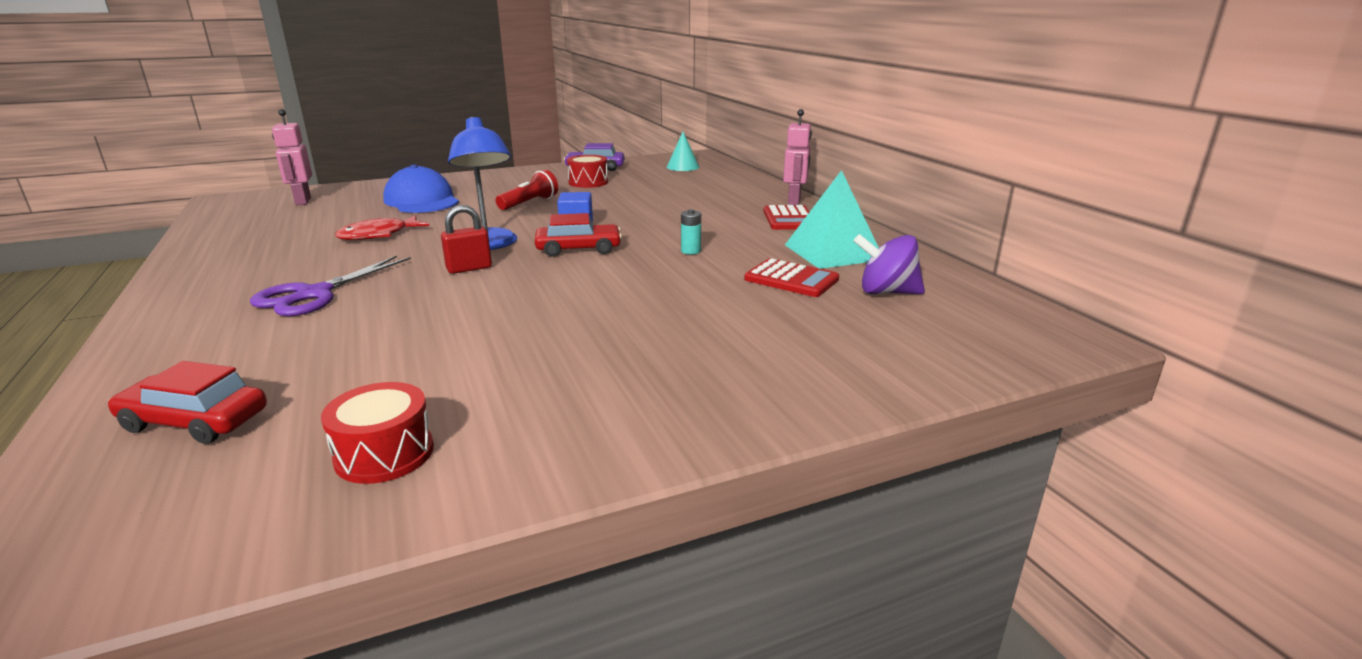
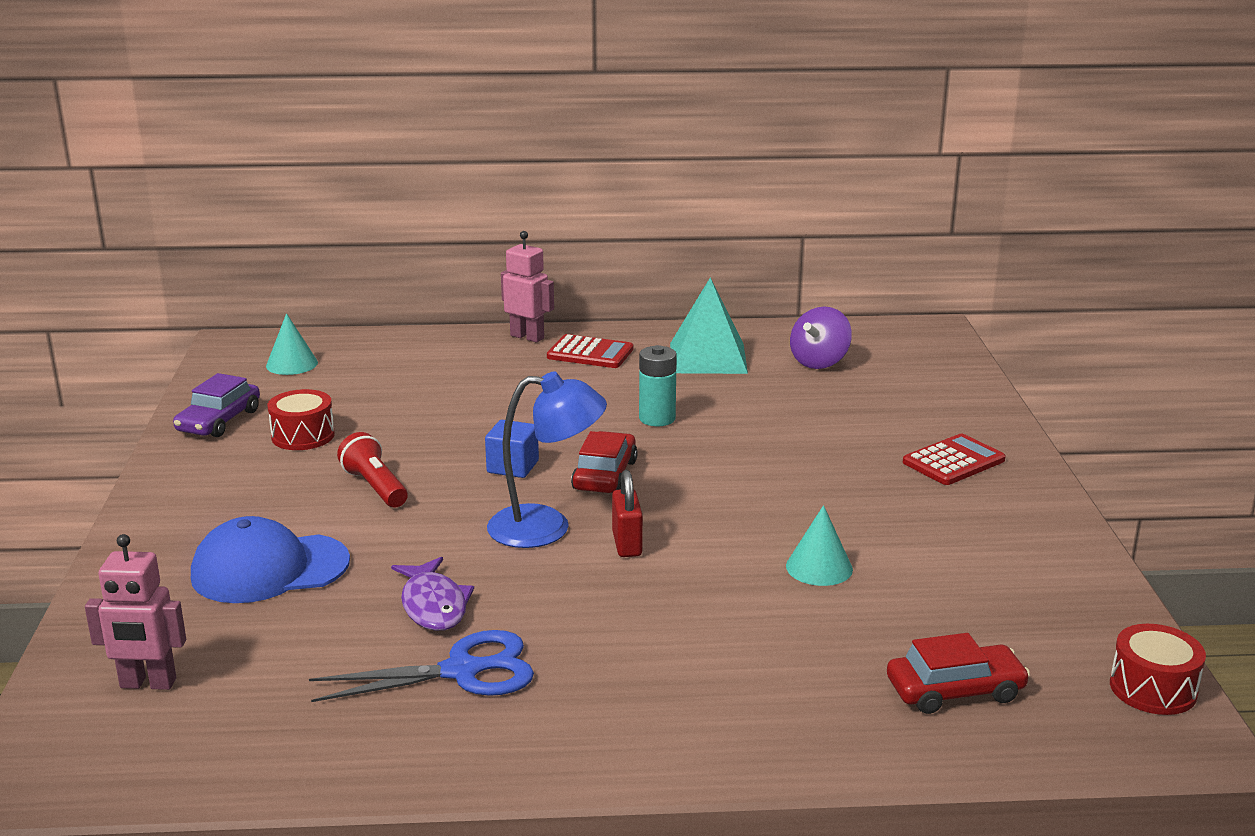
camera: 70 degrees left, 0 degrees up
(195, 421) = (955, 691): red car -> red car turned 135 degrees counterclockwise
(295, 252) = (462, 671): none -> blue scissors
(314, 294) = (654, 646): purple scissors -> none
(378, 235) = (433, 605): red fish -> purple fish
(384, 454) = (1031, 596): red drum -> red drum (1153, 689)
(441, 336) = (819, 567): none -> turquoise cone
(690, 251) = (657, 419): turquoise battery -> turquoise battery, size x1.60
(791, 279) = (767, 390): red calculator -> red calculator (953, 461)

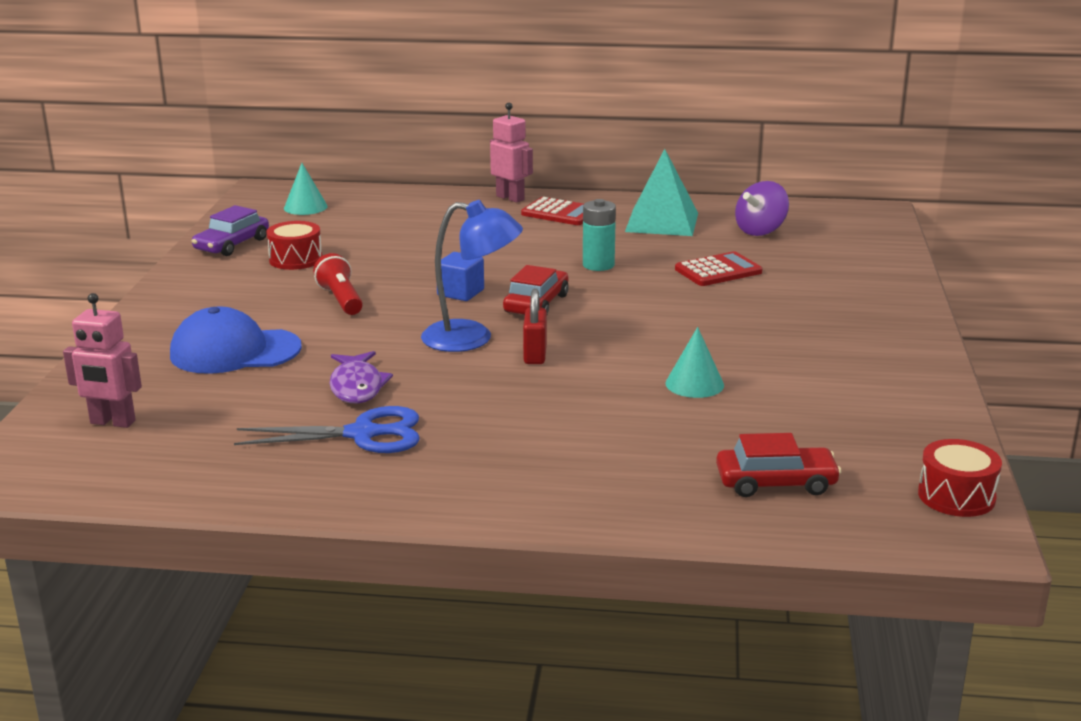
camera: 10 degrees right, 0 degrees up
(953, 461) = (850, 313): red calculator -> red calculator (718, 271)

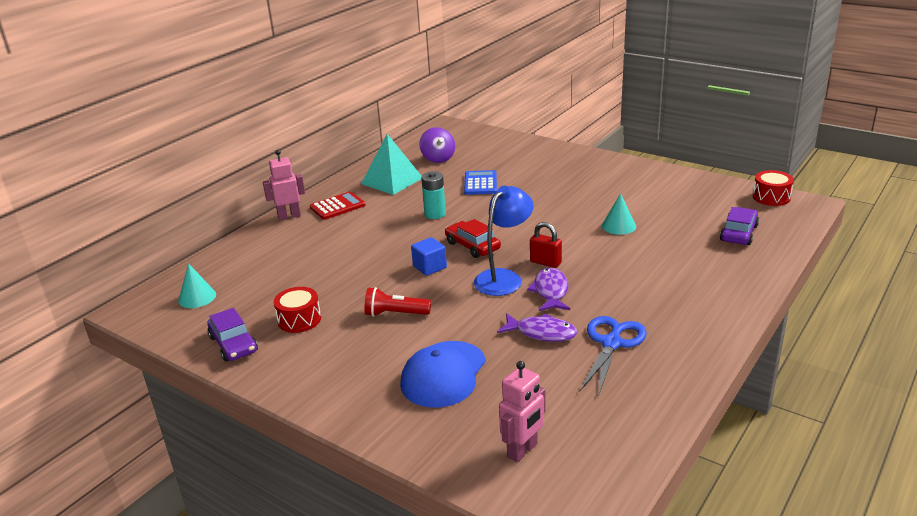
camera: 60 degrees left, 5 degrees up
(461, 373) = (550, 291): none -> purple fish
(718, 271) = (480, 183): red calculator -> blue calculator
(776, 483) = (739, 233): red car -> purple car

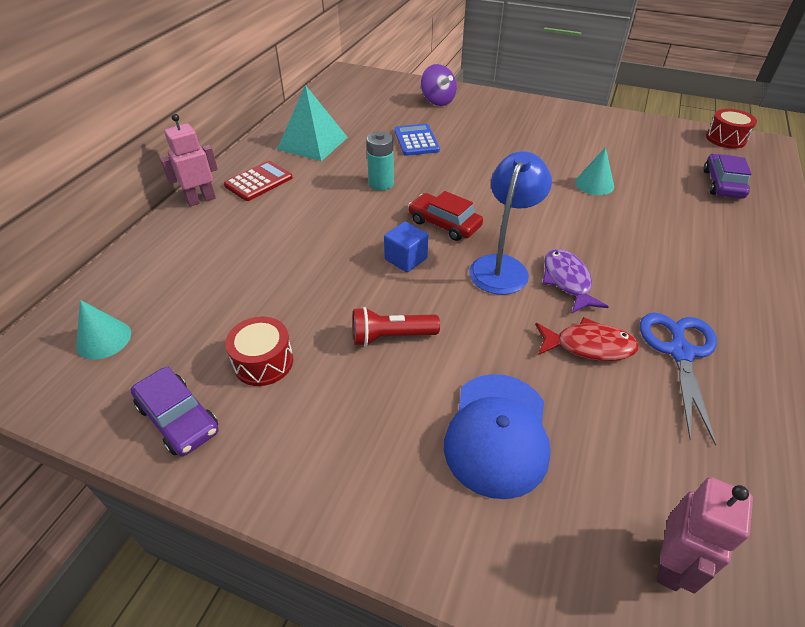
camera: 15 degrees left, 15 degrees up
(438, 159) = (355, 113): purple spinning top -> purple spinning top (437, 101)
(541, 333) = (589, 346): purple fish -> red fish
(545, 262) = (540, 240): red padlock -> none

